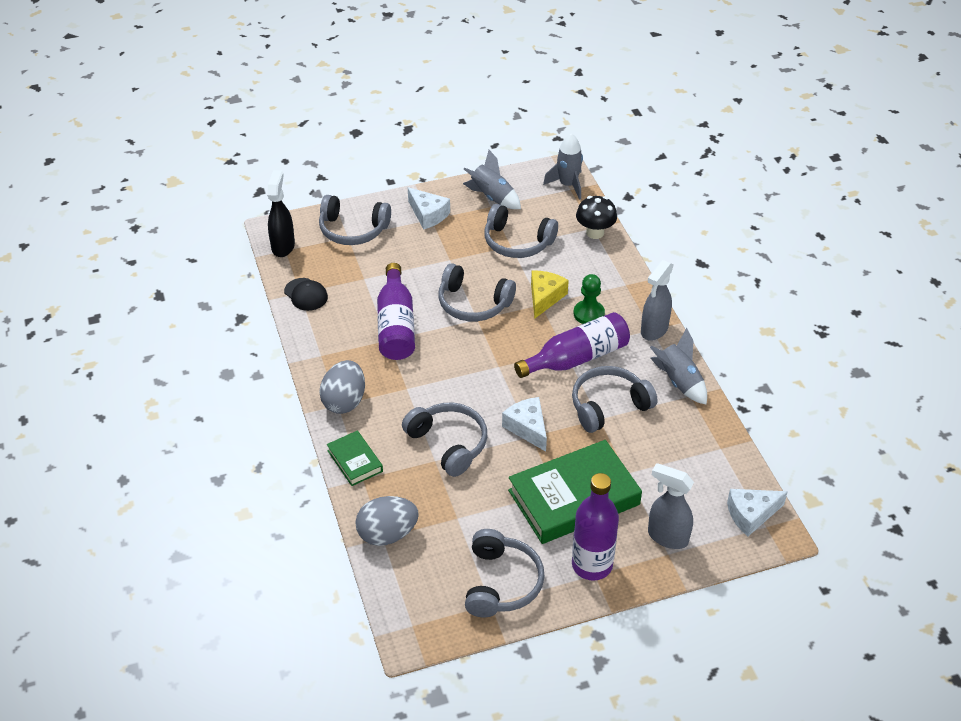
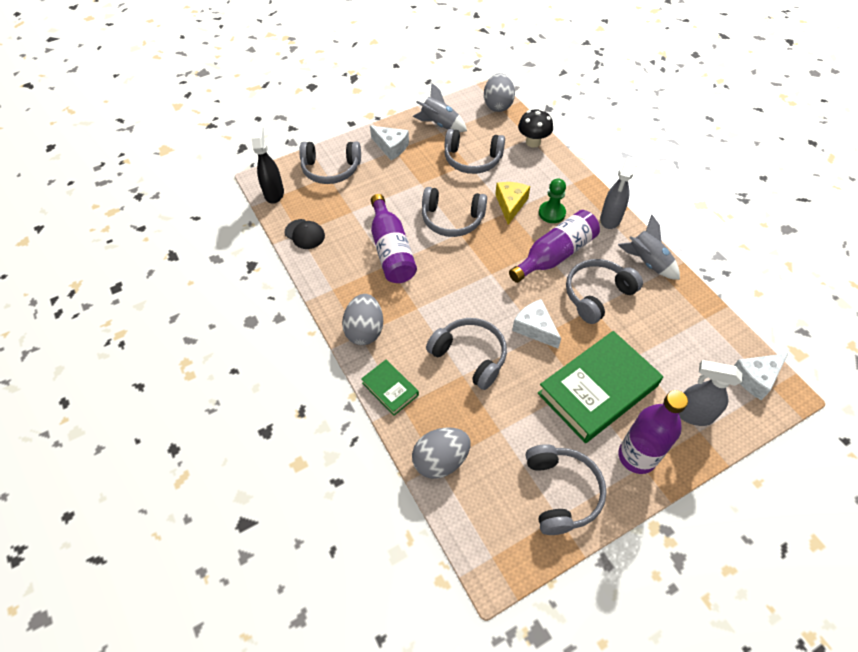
camera: 10 degrees left, 10 degrees up
(568, 185) = (498, 105): grey rocket -> grey egg

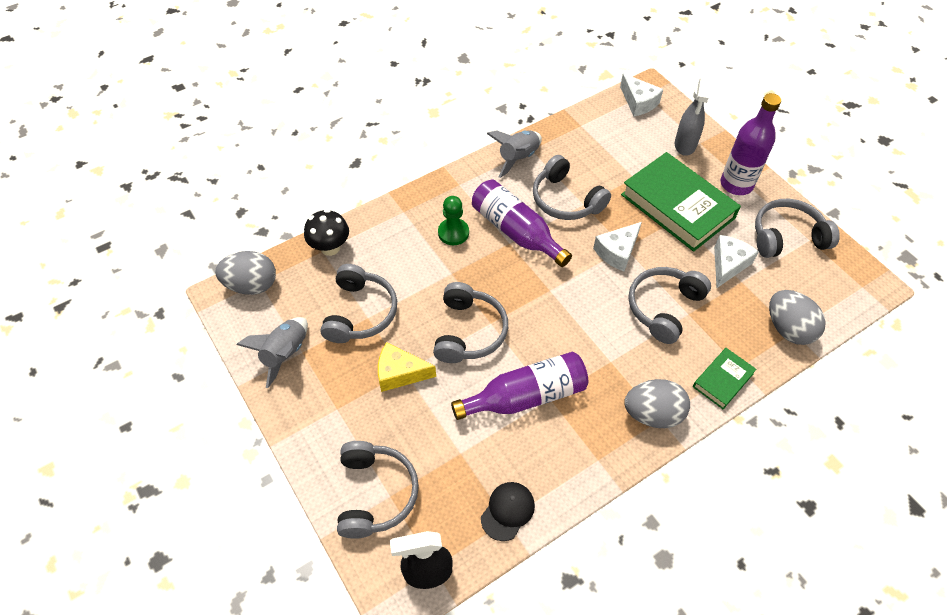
camera: 95 degrees left, 0 degrees up
(391, 147) = (330, 414): white cheese -> white cheese (728, 264)
(510, 204) = (441, 272): yellow cheese -> yellow cheese (400, 373)
(610, 219) = (460, 182): grey spray bottle -> none

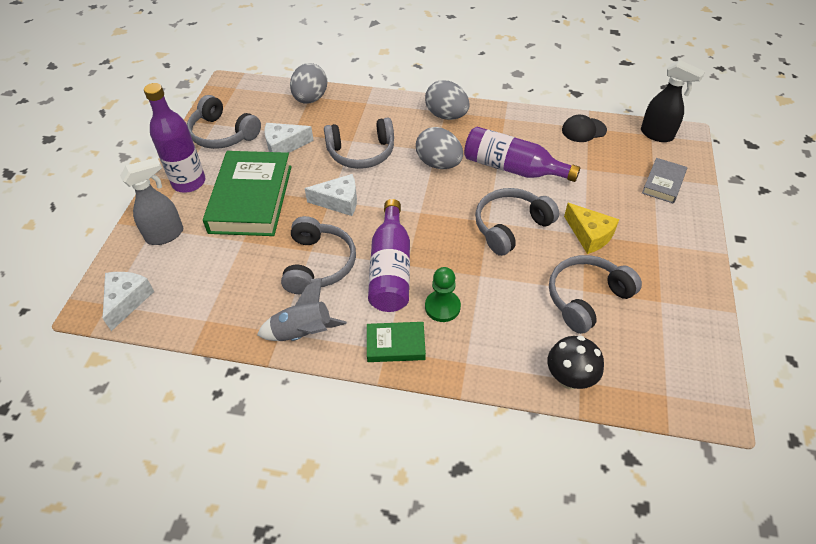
camera: 135 degrees left, 5 degrees down
(251, 285) = (677, 397): grey egg -> grey egg (438, 164)
(285, 354) = (677, 309): grey rocket -> none
(375, 494) = (663, 183): grey headphones -> grey book
(723, 380) = (385, 104): green book -> green book (396, 344)

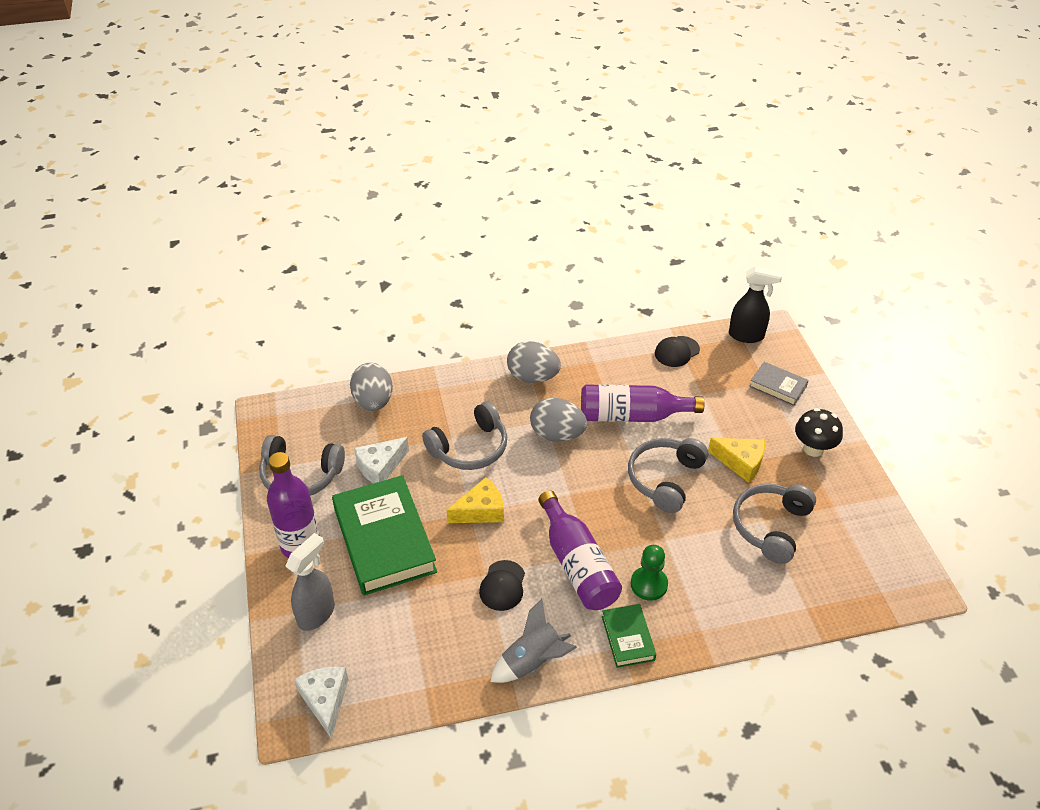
camera: 25 degrees left, 5 degrees down
(318, 264) = (502, 586): grey headphones -> black cap
(339, 201) = (481, 511): white cheese -> yellow cheese
(396, 344) = (628, 638): green book -> green book turned 75 degrees counterclockwise
(569, 378) = (796, 609): black mushroom -> black mushroom (813, 449)
(663, 183) = (777, 386): grey book -> grey book turned 60 degrees counterclockwise

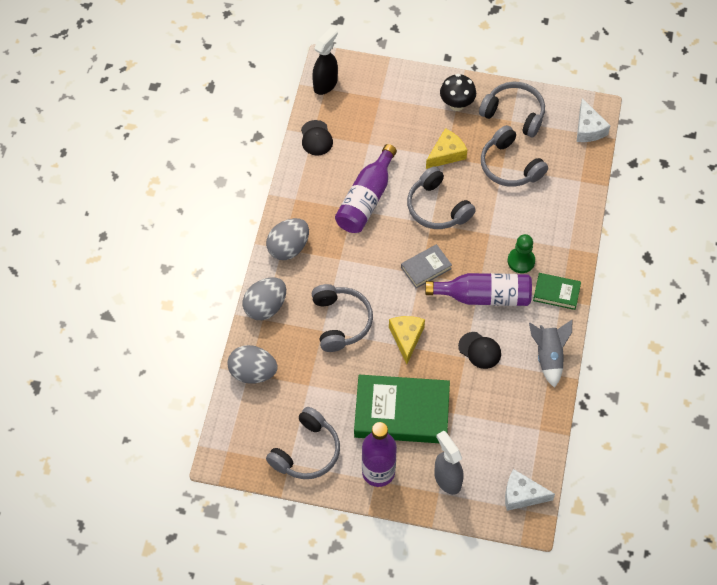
camera: 65 degrees left, 15 degrees up
(380, 467) = (327, 391): white cheese -> white cheese (588, 129)
(557, 434) = (358, 257): grey egg -> grey egg (265, 307)
(777, 386) = (388, 93): grey book -> grey book (426, 268)
(845, 506) = (514, 114): none -> grey headphones

